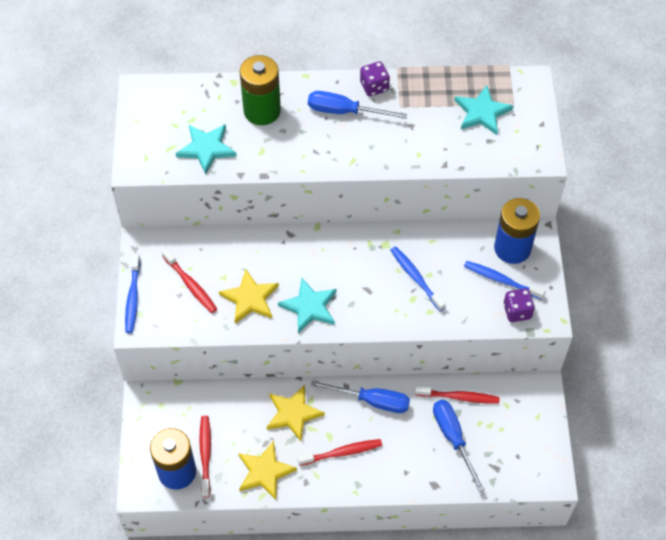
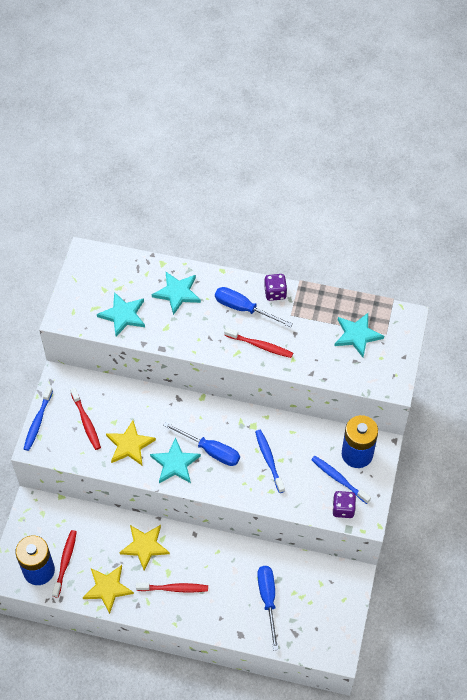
camera: 15 degrees right, 0 degrees up
(262, 111) = (177, 293): green battery -> turquoise star
(372, 401) = (211, 552): blue screwdriver -> blue screwdriver (210, 450)
(459, 397) = (284, 566): red toothbrush -> red toothbrush (260, 346)

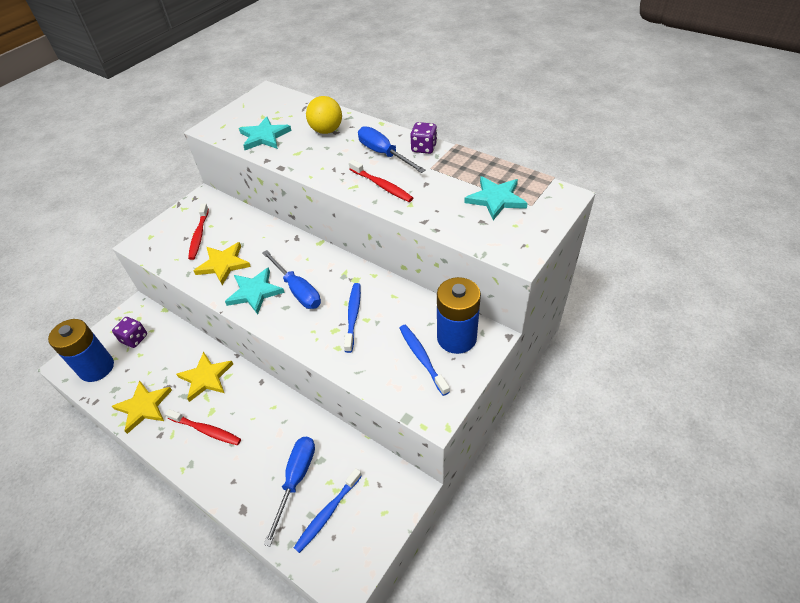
camera: 25 degrees right, 10 degrees down
(38, 422) = (158, 225): blue toothbrush -> blue toothbrush (327, 513)
(65, 562) = (124, 368): red toothbrush -> none
(177, 293) = (326, 131): turquoise star -> yellow ball
(343, 509) = (411, 392): purple dice -> purple dice (134, 339)

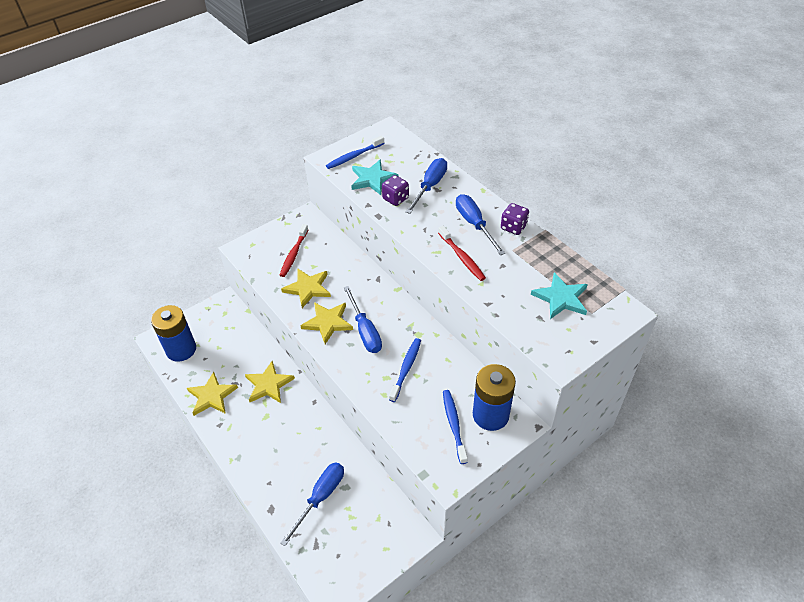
camera: 15 degrees right, 0 degrees up
(134, 339) = (217, 331): purple dice -> purple dice (395, 198)
(206, 430) = (257, 432): red toothbrush -> none
(254, 292) = (328, 322): turquoise star -> yellow star
(326, 131) = (430, 186): yellow ball -> blue screwdriver
(327, 513) = (339, 534): blue toothbrush -> blue toothbrush (354, 156)

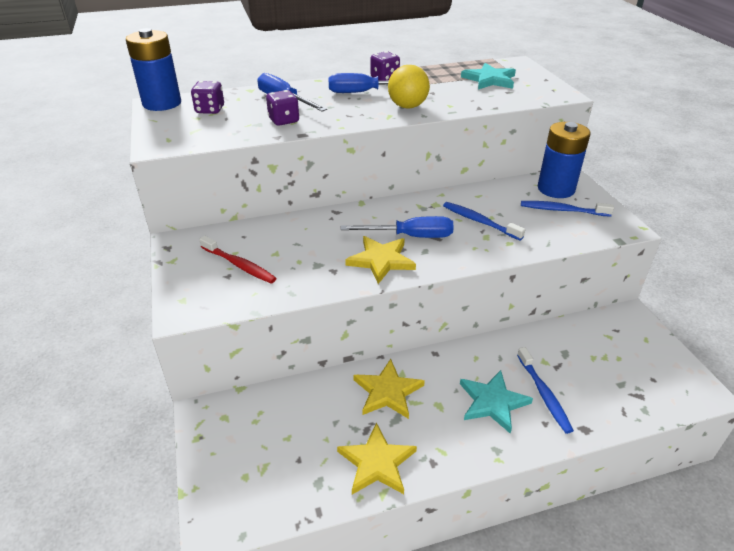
camera: 70 degrees left, 10 degrees down
(181, 349) = (261, 490): blue battery -> blue battery (162, 103)
(308, 288) = (311, 265): yellow star -> none
(320, 497) = (575, 377): blue screwdriver -> none
(354, 156) = (177, 129): blue toothbrush -> blue toothbrush (544, 394)
(372, 179) = (234, 126): turquoise star -> turquoise star (492, 402)
(392, 157) = (210, 110): none -> purple dice
(462, 257) = (407, 106): red toothbrush -> yellow ball

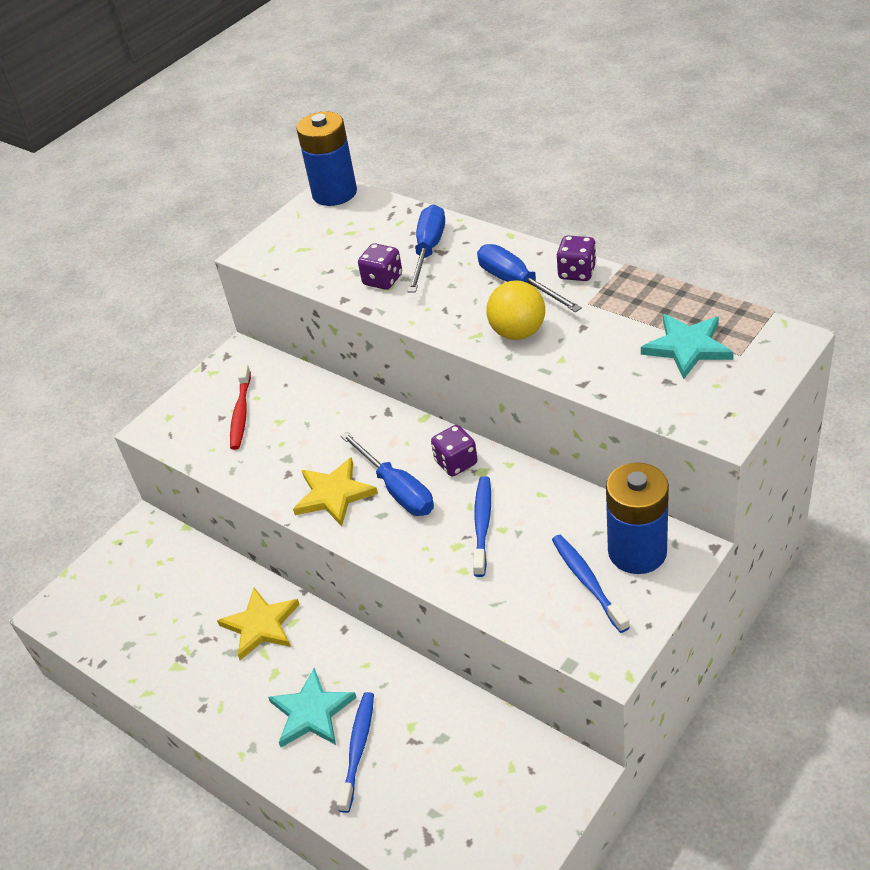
camera: 60 degrees right, 5 degrees up
(210, 110) = (353, 226): purple dice -> purple dice (456, 463)
(377, 463) = (174, 669): yellow star -> none
(544, 394) = (358, 749): blue toothbrush -> blue toothbrush turned 150 degrees clockwise

